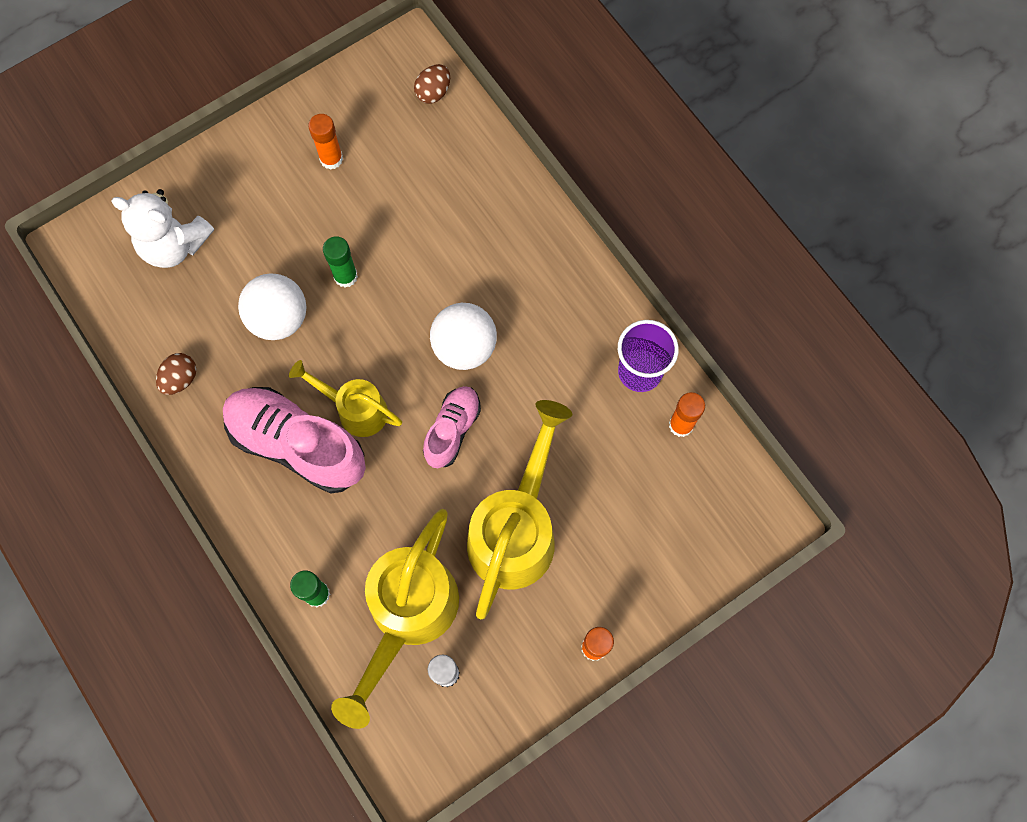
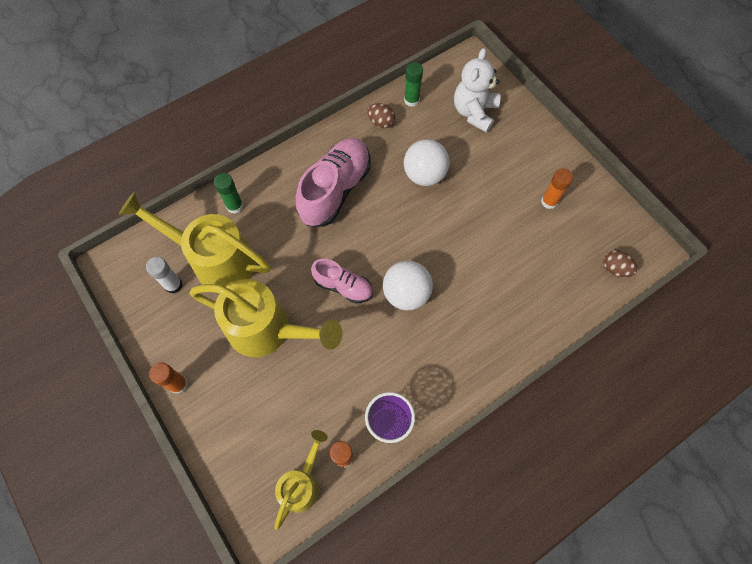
camera: 90 degrees right, 5 degrees down
(345, 276) = (458, 214): green glue stick -> green glue stick (411, 100)
(355, 409) = (359, 224): yellow watering can -> yellow watering can (302, 484)

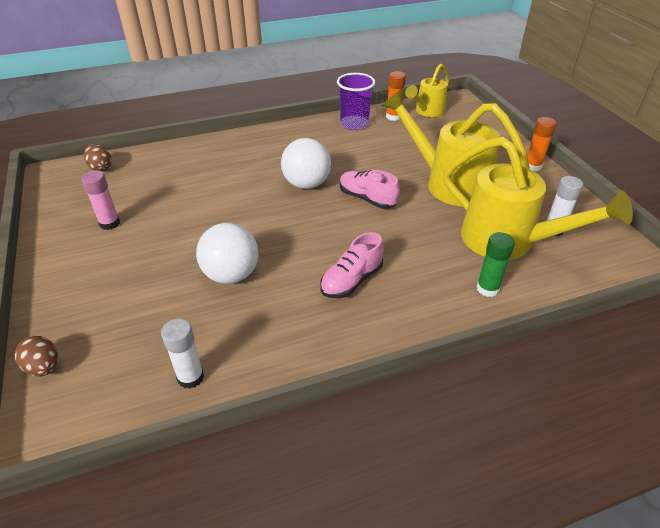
camera: 165 degrees left, 25 degrees down
(335, 190) = (351, 280): pink shoe -> pink shoe, size x0.57
(381, 122) = (255, 353): brown egg -> brown egg (44, 367)
(411, 100) = (190, 377): green glue stick -> white glue stick
(474, 112) = (111, 337): white teddy bear -> none
(549, 201) = (109, 223): orange glue stick -> pink glue stick

